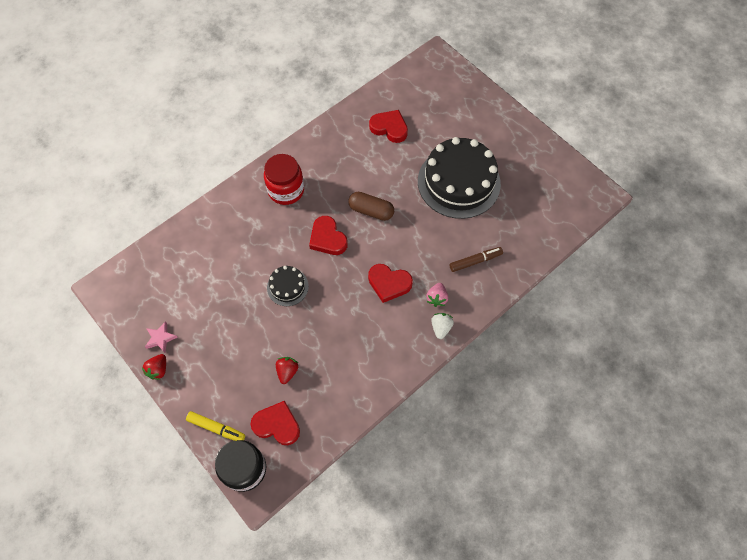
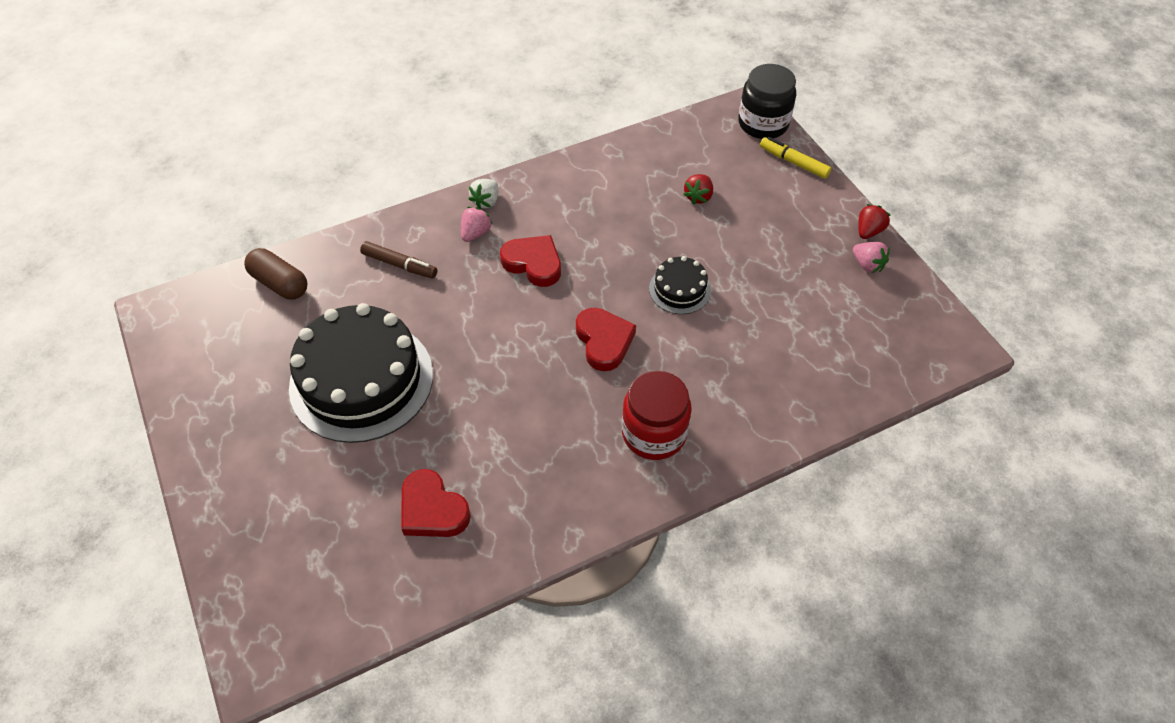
camera: 165 degrees left, 10 degrees down
(160, 338) = (867, 265): pink star -> pink strawberry
(277, 425) = (720, 152): red heart -> none
(371, 211) = (522, 367): brown capsule -> brown capsule (280, 283)
(475, 261) = (399, 265): brown marker -> brown marker turned 150 degrees counterclockwise

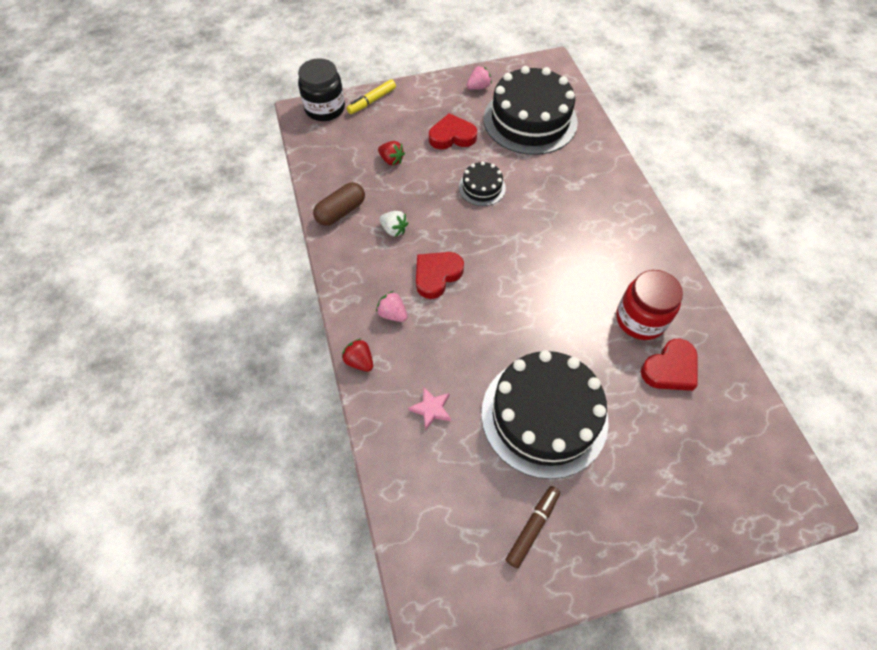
camera: 80 degrees left, 5 degrees up
(280, 283) = (418, 489): brown capsule -> brown capsule (341, 212)
(364, 282) = (431, 409): none -> pink star
(399, 265) = (417, 378): brown marker -> brown marker (532, 527)
(486, 201) = (356, 302): white strawberry -> white strawberry (394, 230)
(604, 341) = (524, 240): red heart -> red heart (452, 136)
(654, 433) = (608, 224): red jar -> red jar (640, 319)
(824, 330) = (530, 120): none -> black cake
(868, 231) = (449, 79): red strawberry -> red strawberry (359, 361)

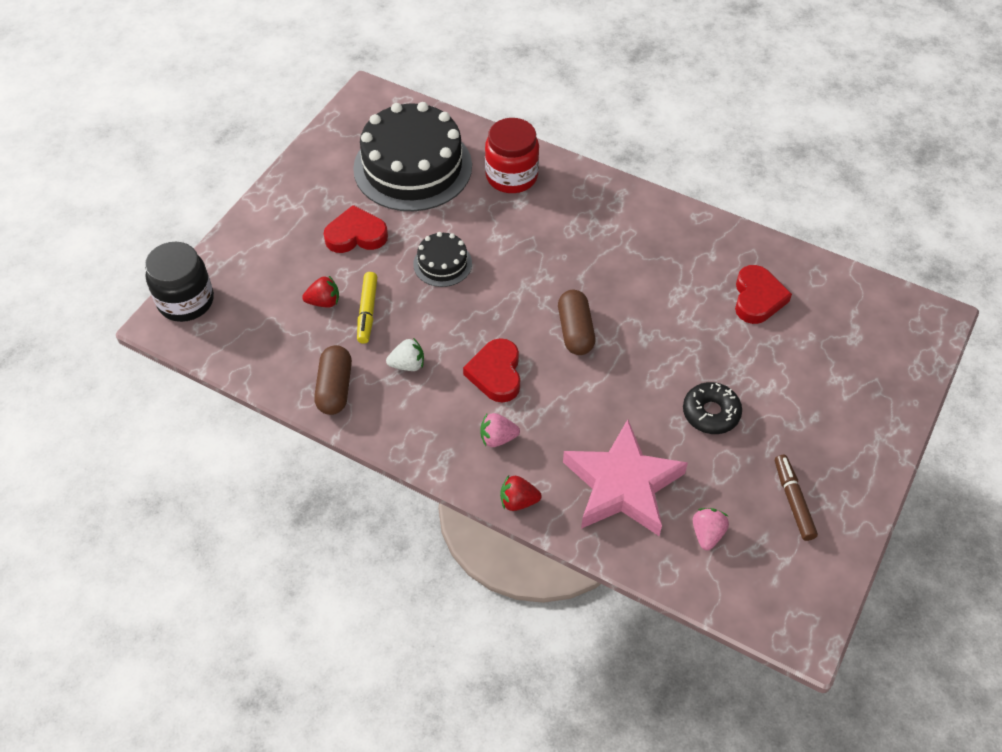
camera: 45 degrees left, 5 degrees down
(372, 101) = (228, 257): yellow marker -> yellow marker (367, 311)
(431, 409) = (622, 485): pink star -> pink star, size x2.46
(452, 136) = (356, 235): red heart -> red heart turned 45 degrees clockwise
(478, 87) = (324, 168): pink strawberry -> pink strawberry (707, 534)
(515, 289) = (575, 331): none -> brown capsule
(544, 416) = (711, 413): black cake -> black donut
(640, 319) = (696, 276): red jar -> red jar (511, 176)

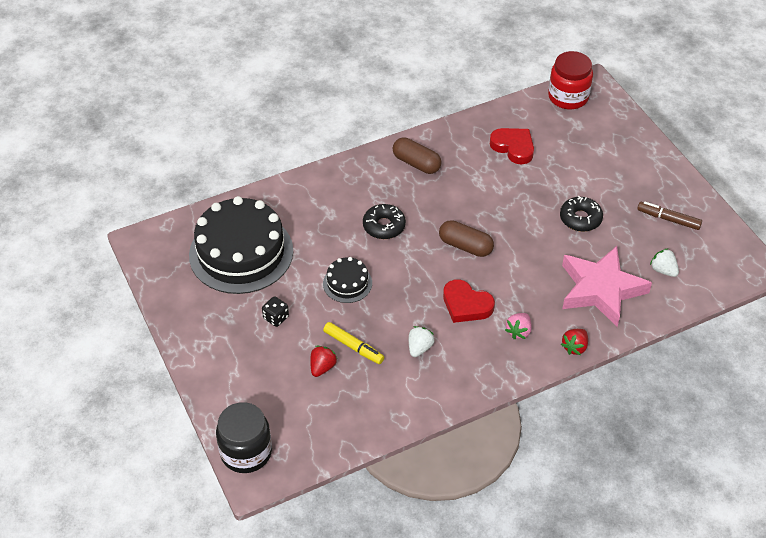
camera: 55 degrees left, 5 degrees down
(335, 388) = (406, 399): brown capsule -> brown capsule (416, 163)
(356, 235) = (276, 318): red heart -> black dice
(511, 176) = (302, 205): red jar -> red jar (568, 97)
(541, 251) = (384, 226): none -> black donut
(707, 534) = (663, 270): pink strawberry -> white strawberry

